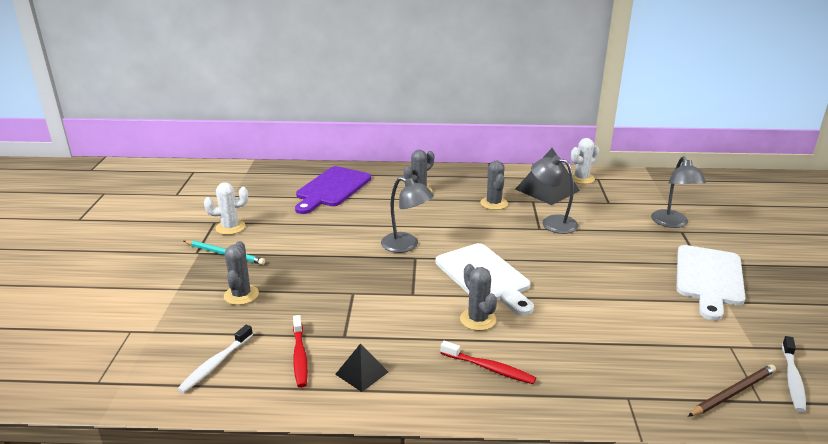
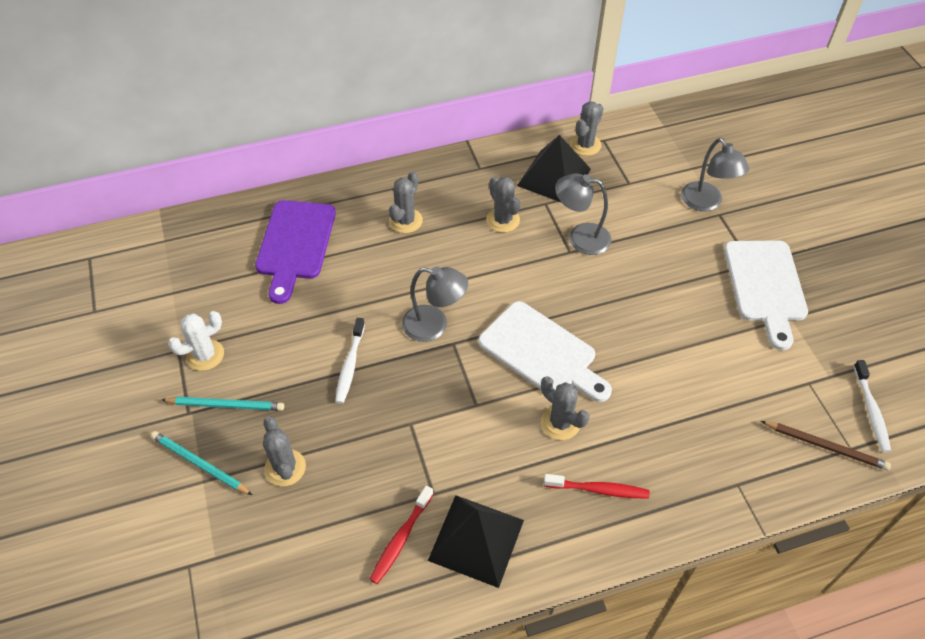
camera: 20 degrees left, 25 degrees up
(183, 279) = (200, 464): none -> turquoise pencil
(215, 364) = (316, 581): white toothbrush -> white toothbrush (350, 365)
(299, 356) = (400, 539): red toothbrush -> red toothbrush turned 60 degrees clockwise
(361, 373) = (476, 540): black pyramid -> black pyramid, size x1.83
(581, 178) = (585, 145): white cactus -> grey cactus
(732, 393) = (825, 446): brown pencil -> brown pencil turned 75 degrees clockwise

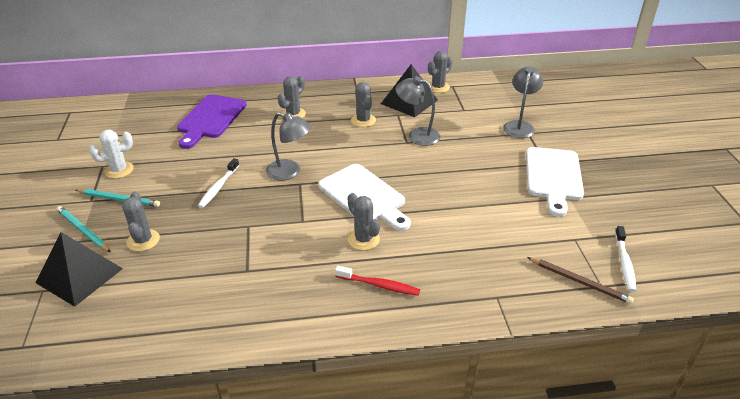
camera: 10 degrees right, 15 degrees down
(400, 539) = (209, 295): red toothbrush -> none
(476, 540) = (268, 304): black pyramid -> black pyramid (79, 275)
(706, 203) = (519, 126): grey lamp -> grey lamp turned 150 degrees counterclockwise

